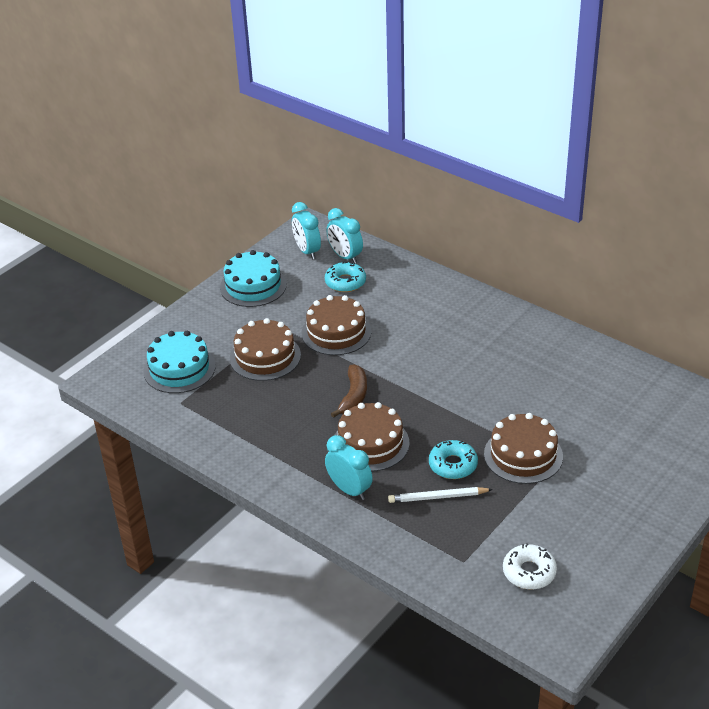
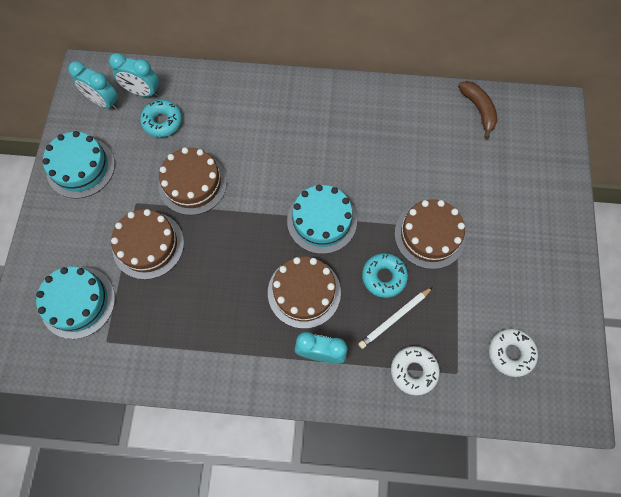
camera: 35 degrees left, 30 degrees up
(354, 396) = (256, 248): brown banana -> brown banana (478, 110)
(423, 541) = (413, 371): none -> white donut
(429, 403) = (322, 220): none -> turquoise cake

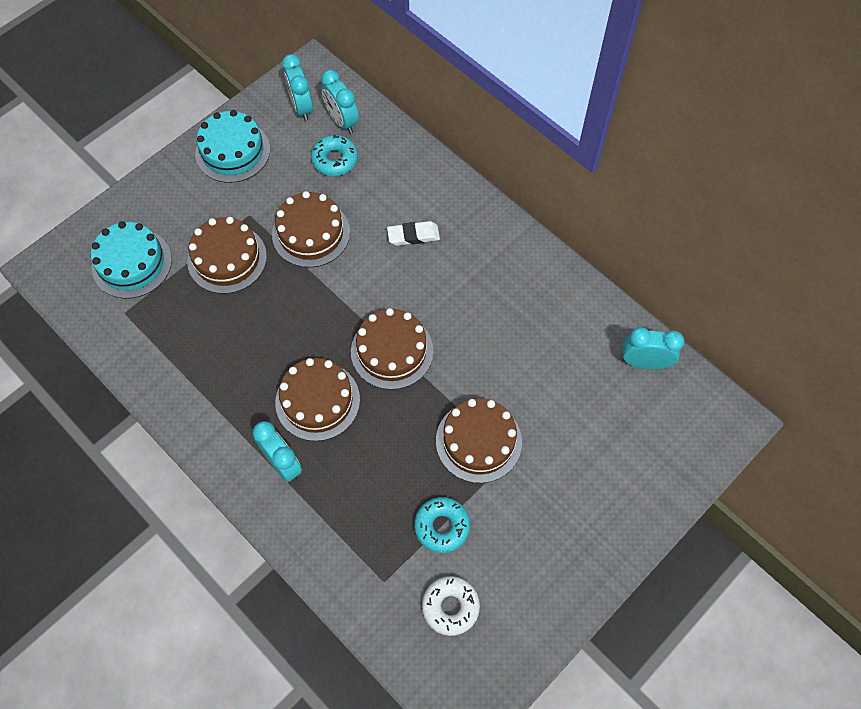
camera: 40 degrees right, 5 degrees down
(264, 134) = (413, 235): none -> white eraser
(322, 220) = (392, 351): turquoise cake -> brown cake
(384, 277) = (400, 444): turquoise donut -> turquoise donut (442, 526)
(394, 318) = (374, 488): white pencil -> none
(413, 371) = (347, 546): white donut -> none
(478, 110) = (644, 362): brown banana -> turquoise clock

